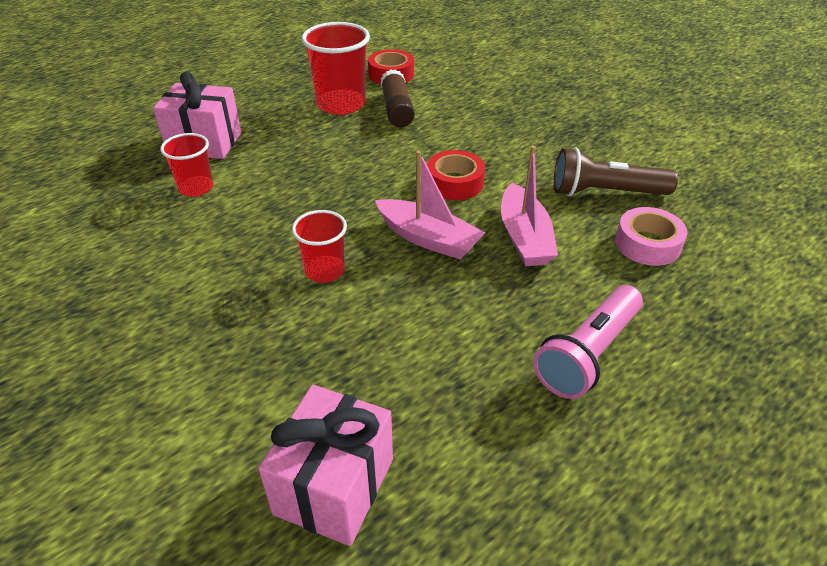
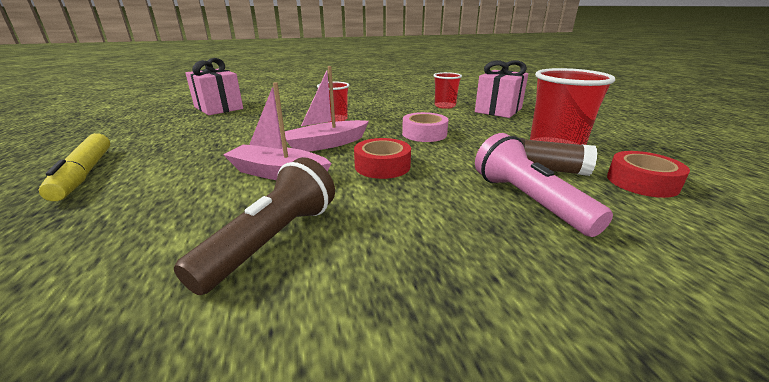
camera: 115 degrees right, 15 degrees down
(588, 354) = (155, 161): pink flashlight -> pink flashlight (528, 201)
(647, 244) = (170, 229): pink tape -> pink tape (424, 134)
(666, 390) = (84, 174): none -> yellow marker

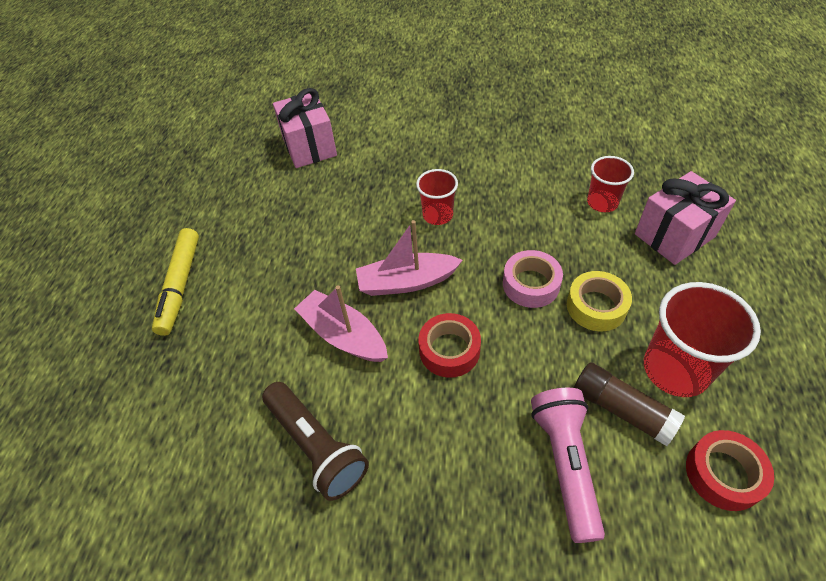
camera: 25 degrees right, 25 degrees up
(272, 240) = (316, 446): brown flashlight -> brown flashlight turned 90 degrees clockwise
(477, 135) = (596, 306): none -> yellow tape

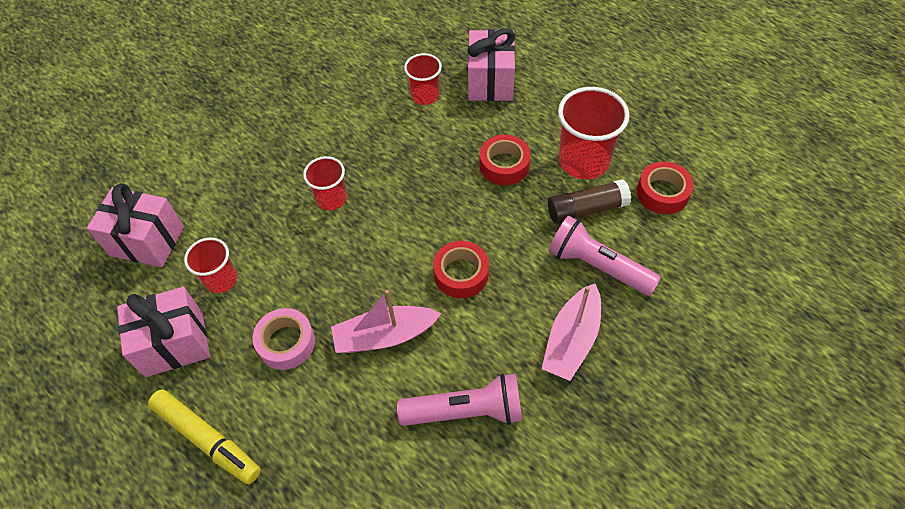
camera: 55 degrees left, 5 degrees up
(242, 216) = (174, 344): none -> pink gift
(311, 204) = (221, 280): none -> red cup
(316, 446) = (465, 411): brown flashlight -> pink flashlight
(406, 282) = (376, 262): pink boat -> pink boat (571, 340)
(531, 284) = (452, 187): pink tape -> pink tape (286, 343)
(596, 306) = (504, 165): yellow tape -> red tape

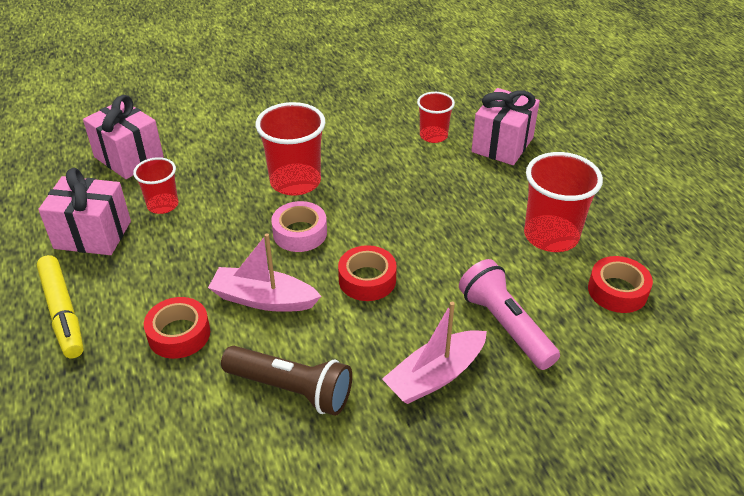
camera: 25 degrees right, 15 degrees down
(286, 343) = (178, 270): pink tape -> pink tape (300, 233)
(331, 199) = (295, 182): red cup -> red cup, size x1.68
(465, 411) = (291, 389): pink flashlight -> brown flashlight
(504, 165) = (469, 211): red tape -> red tape (179, 334)
(586, 209) = (527, 275): brown glue stick -> none

